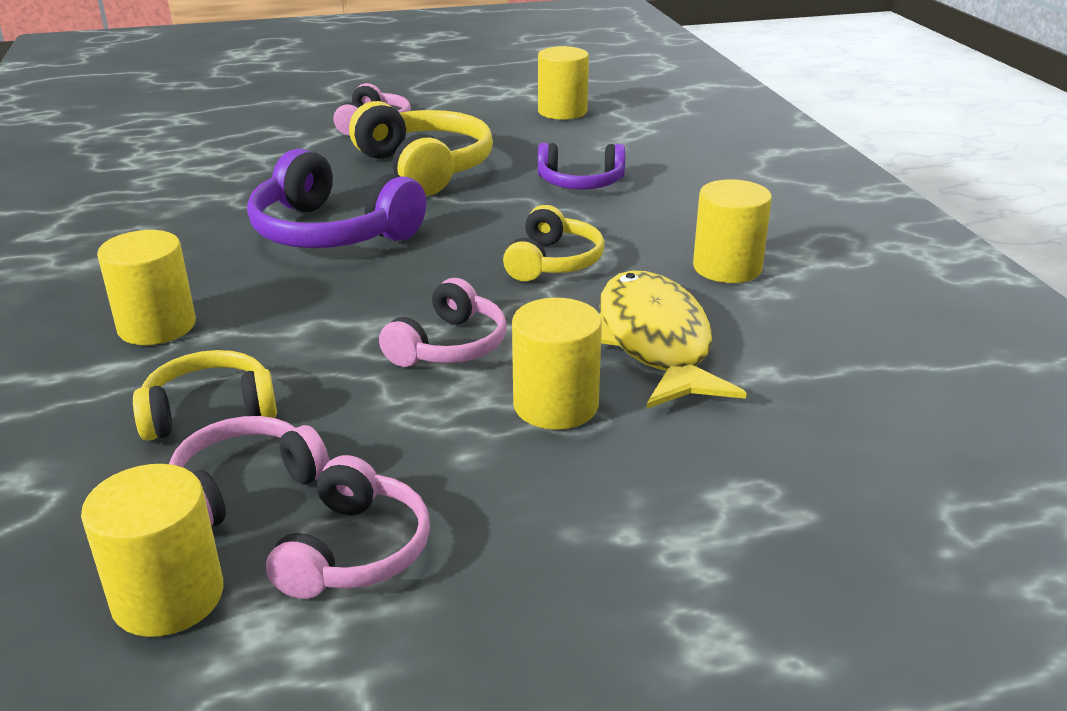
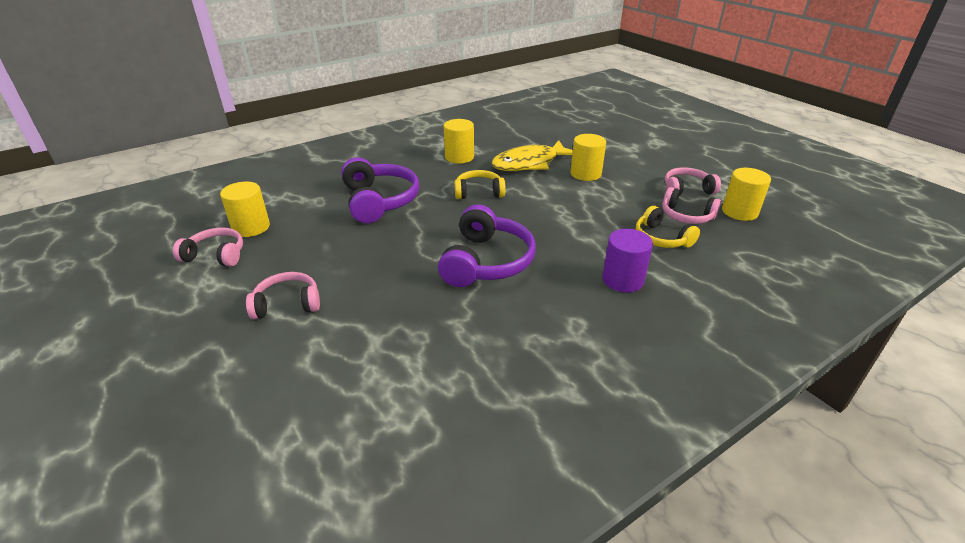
camera: 110 degrees left, 5 degrees up
(157, 326) = (622, 280): yellow cylinder -> purple cylinder
(425, 168) = (375, 255): yellow headphones -> none
(449, 346) = (568, 200): pink headphones -> pink headphones (216, 255)
(580, 183) = (379, 201): purple headphones -> purple headphones, size x1.64

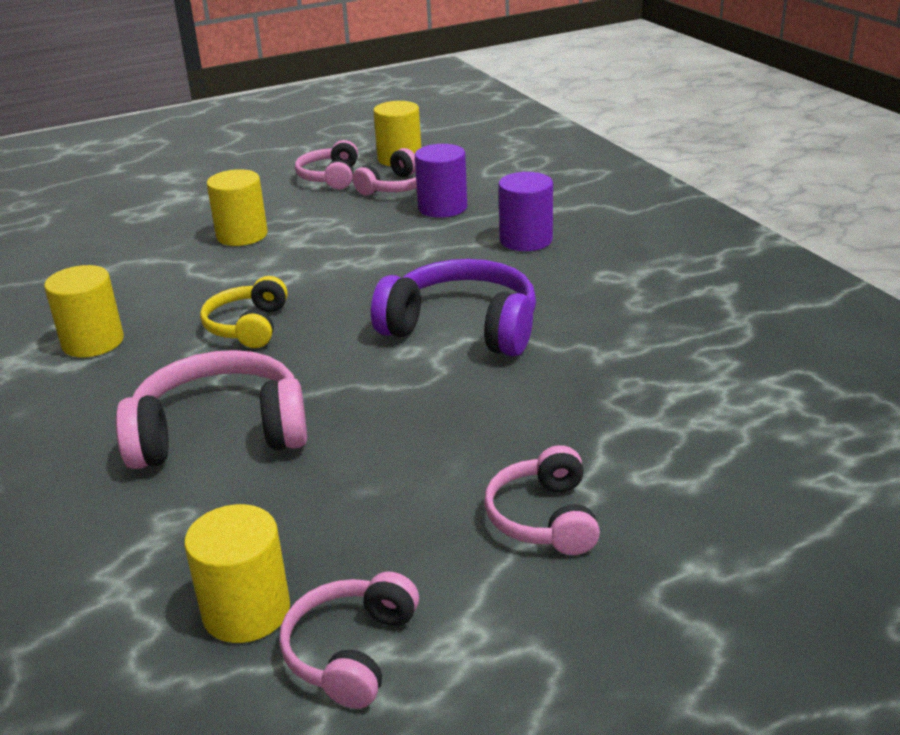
camera: 80 degrees left, 5 degrees down
(379, 201) = (220, 432): purple headphones -> pink headphones
(529, 163) = (173, 276): yellow fish -> none
(661, 238) = (442, 208): yellow headphones -> purple cylinder

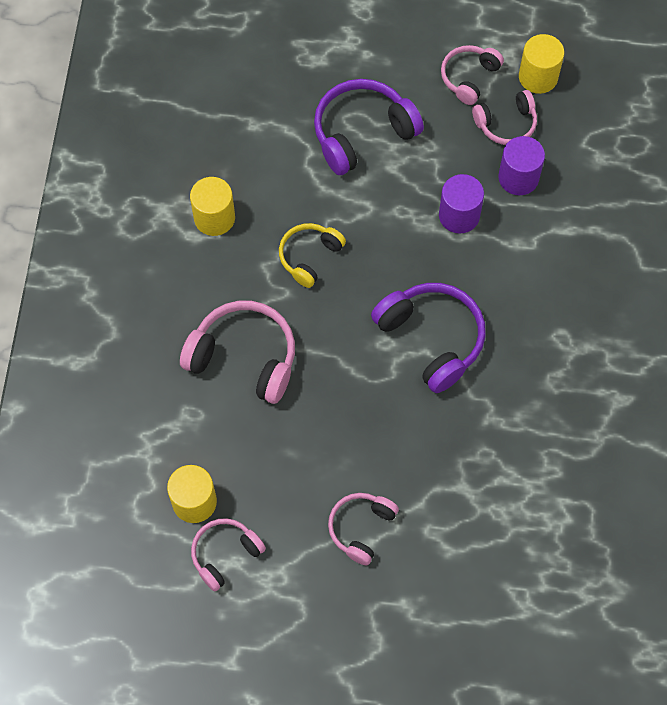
camera: 30 degrees right, 35 degrees up
(242, 235) = (362, 133): yellow cylinder -> purple headphones
(526, 240) = (542, 260): purple cylinder -> purple cylinder (459, 215)

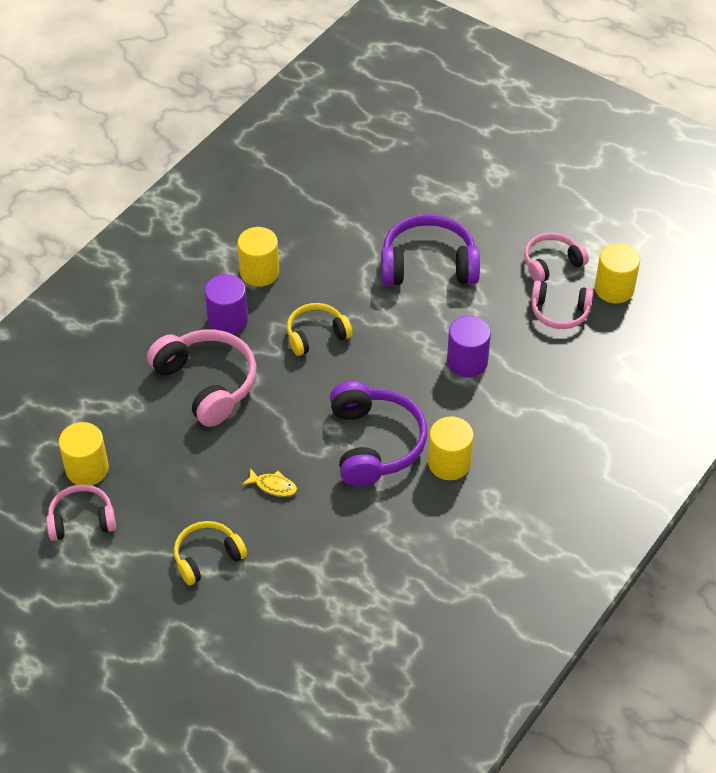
camera: 30 degrees right, 15 degrees down
(361, 528) = (207, 557): pink headphones -> yellow headphones
(372, 428) = (273, 486): none -> yellow fish
(507, 324) = (449, 463): none -> yellow cylinder
(518, 178) = (541, 356): purple cylinder -> purple cylinder (228, 320)

